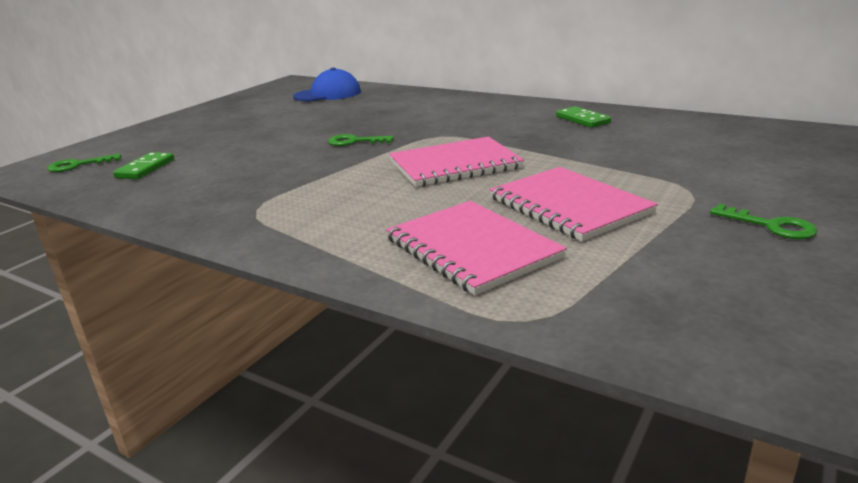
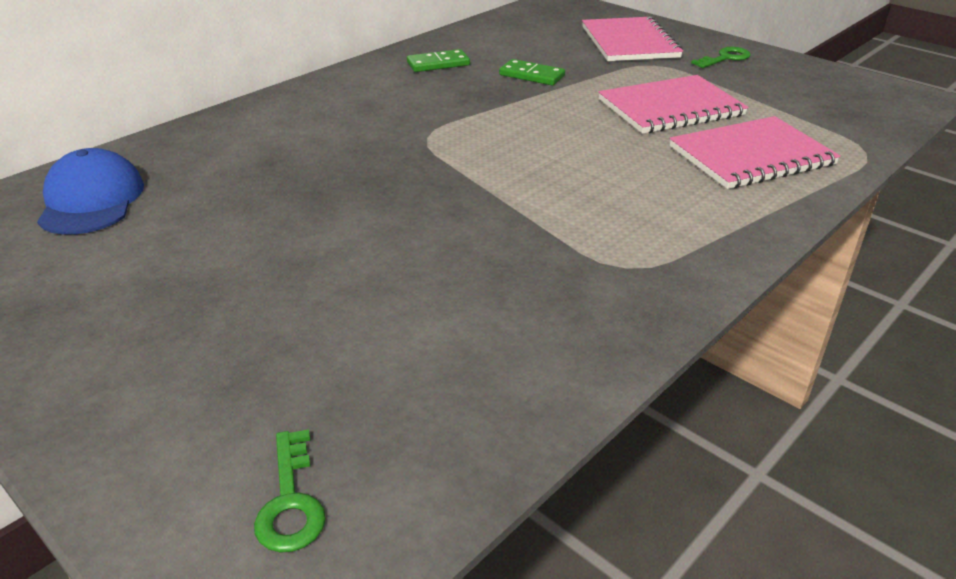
camera: 80 degrees left, 10 degrees up
(145, 168) = (386, 390): green domino -> green domino (531, 75)
(354, 141) = (402, 190): green key -> none
(455, 165) = (538, 139): pink notebook -> pink notebook (629, 42)

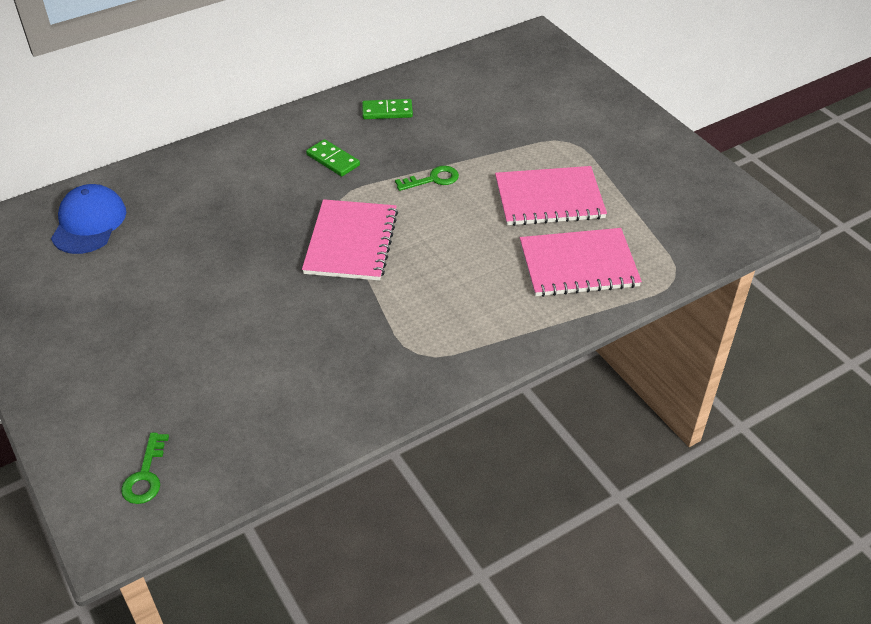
camera: 15 degrees right, 10 degrees up
(531, 75) = (457, 139): green domino -> green domino (333, 160)
(629, 42) = (565, 108): pink notebook -> pink notebook (351, 242)
(725, 58) = (637, 143): green key -> green key (433, 179)

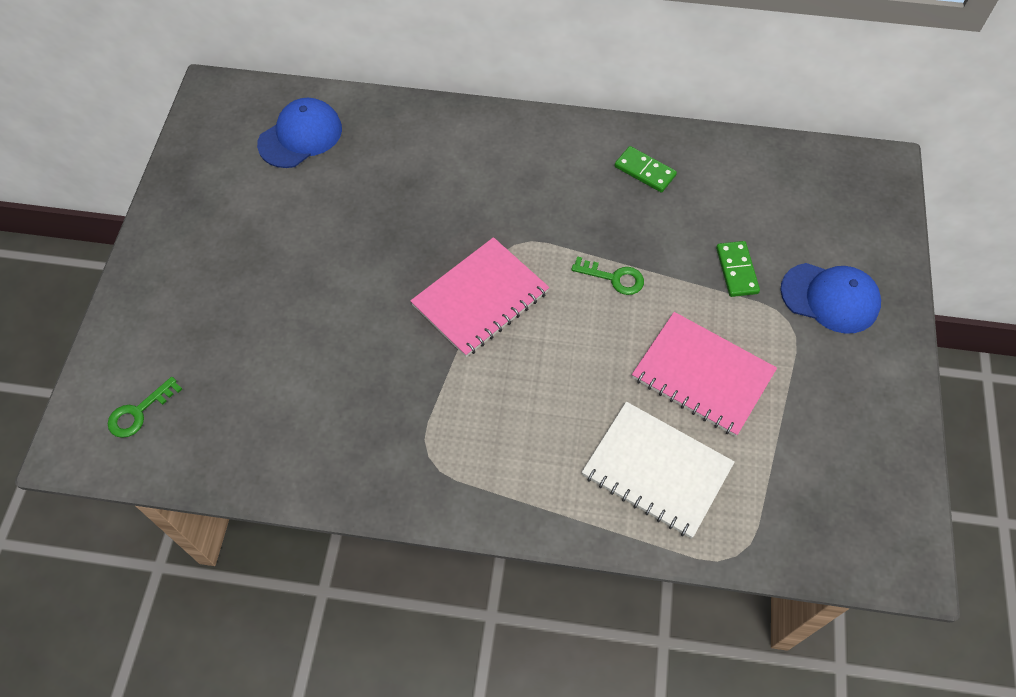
camera: 40 degrees right, 15 degrees up
(333, 160) = (546, 197): green domino -> green domino (736, 270)
(578, 265) = (656, 470): pink notebook -> white notebook
(579, 117) = (830, 298): none -> blue cap

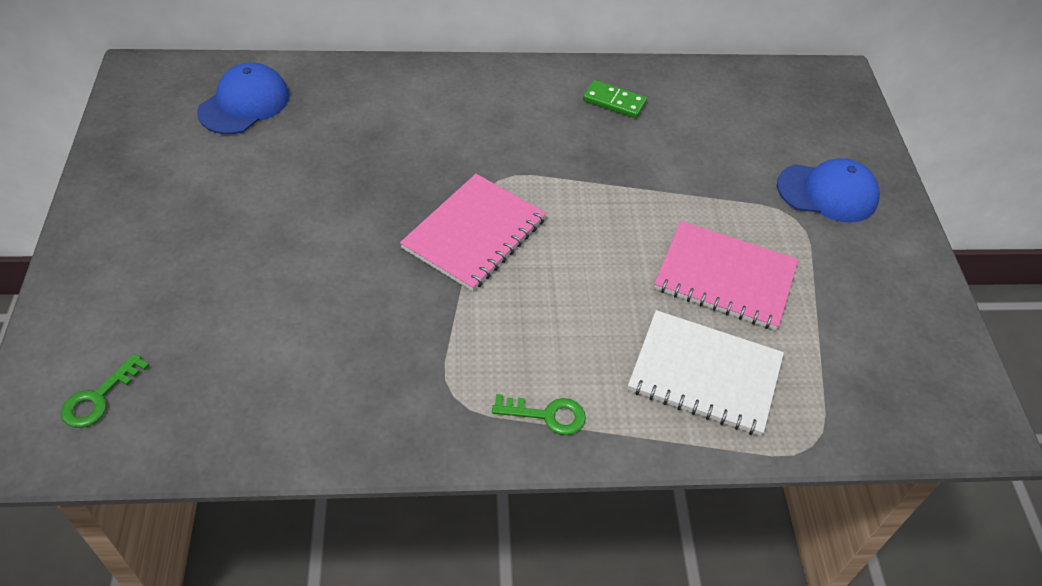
camera: 15 degrees left, 10 degrees down
(614, 278) = (610, 199): green key -> green key (547, 415)
(736, 270) = (730, 179): green domino -> none

